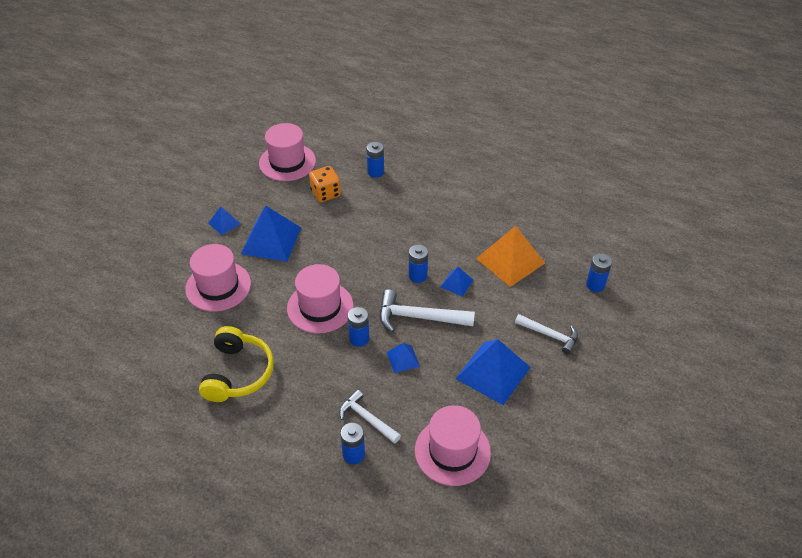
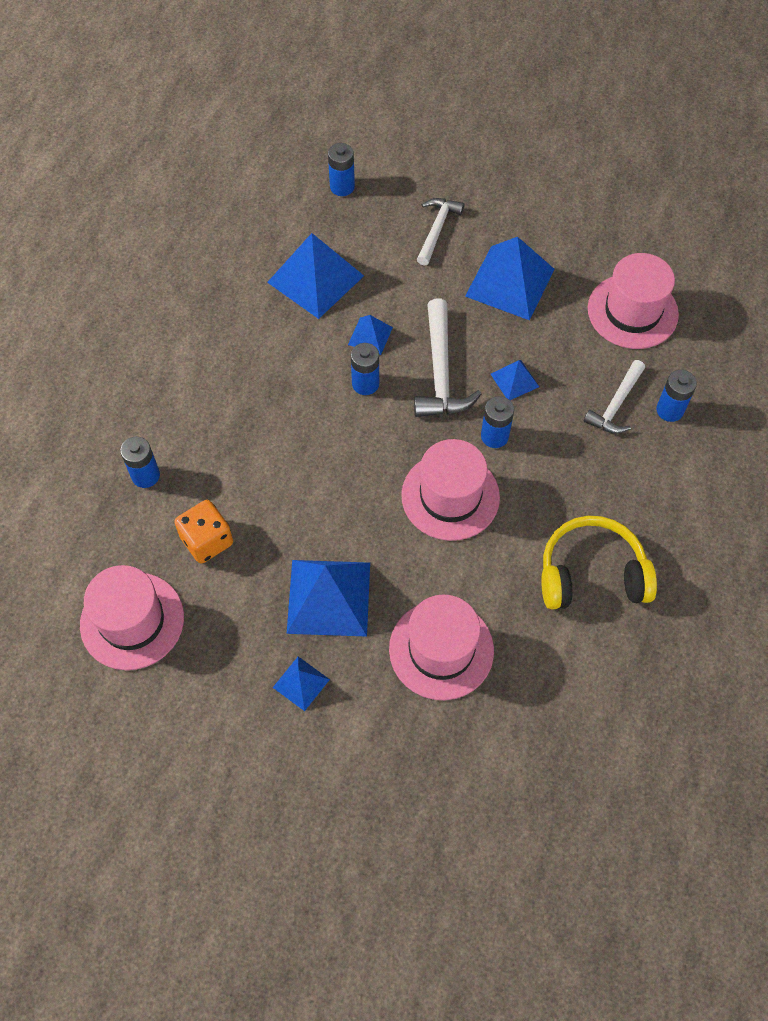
camera: 100 degrees left, 15 degrees up
(510, 260) = (315, 279): orange pyramid -> blue pyramid

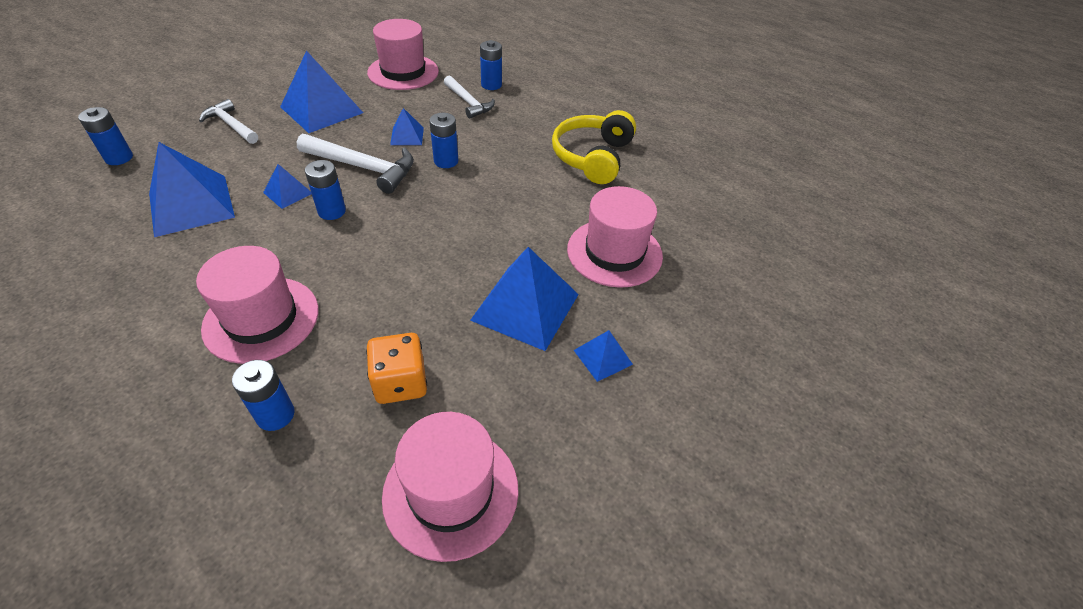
camera: 70 degrees left, 15 degrees down
(450, 496) = (480, 201): pink hat -> pink hat (261, 319)

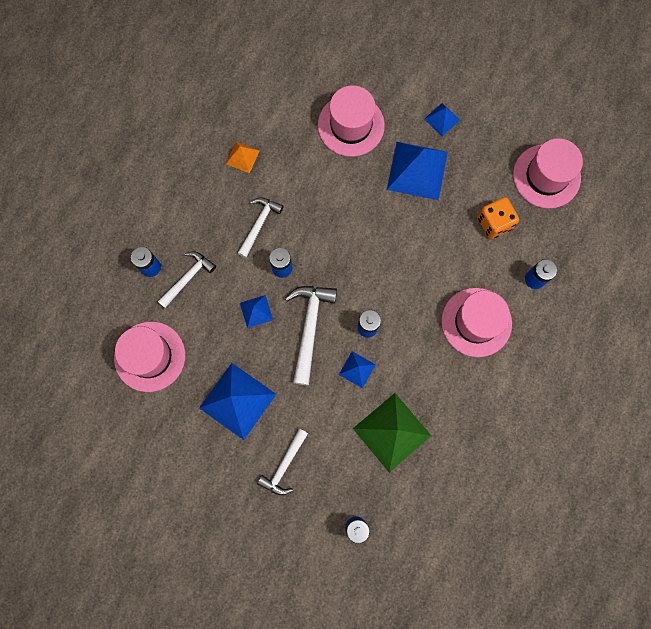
camera: 100 degrees left, 30 degrees up
(191, 205) = (392, 432): blue pyramid -> green pyramid
(506, 154) = (259, 224): none -> white hammer
(593, 157) = (242, 157): yellow headphones -> orange pyramid

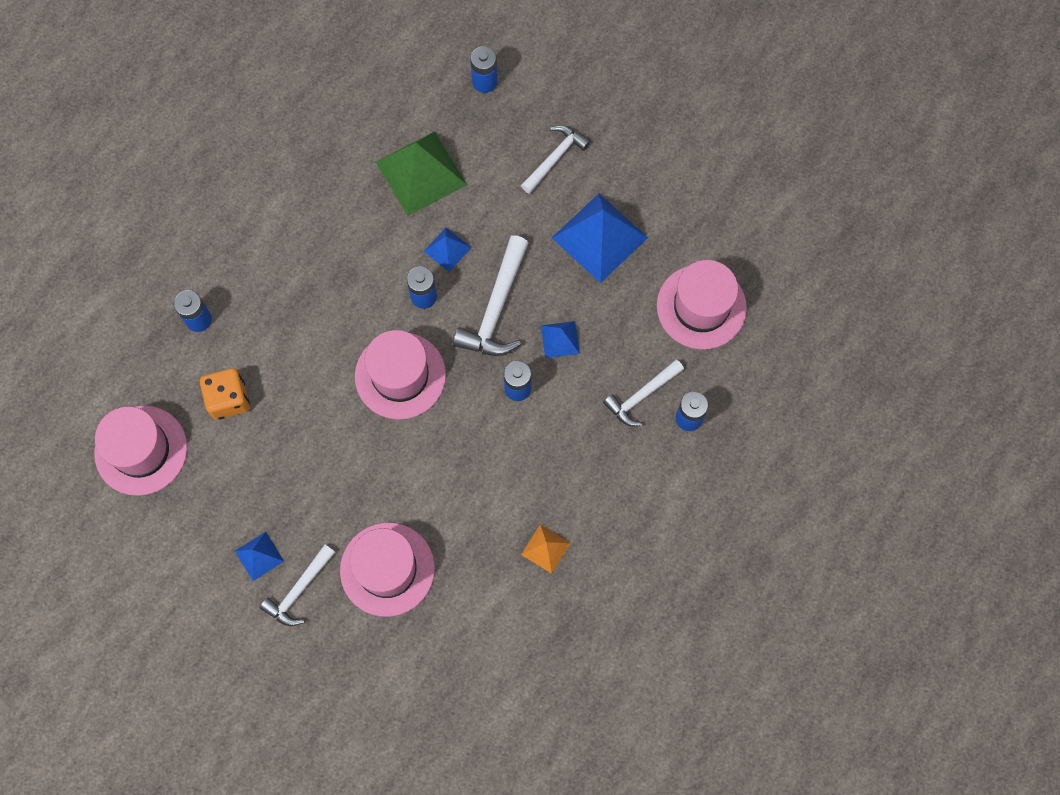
camera: 170 degrees left, 5 degrees down
(259, 224) = (538, 450): white hammer -> white hammer (299, 590)
(417, 170) = (312, 488): blue pyramid -> none
(476, 322) = (287, 280): pink hat -> pink hat (400, 375)

